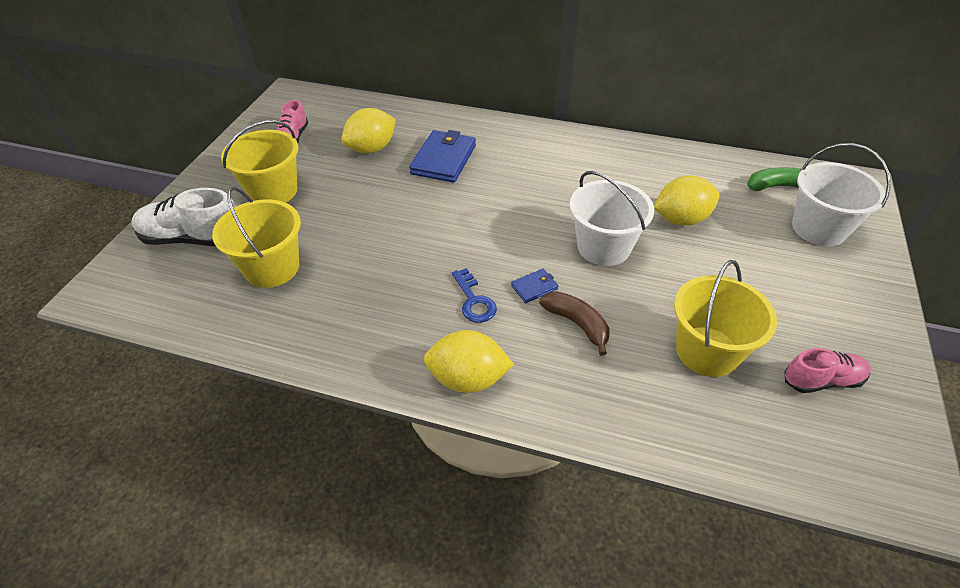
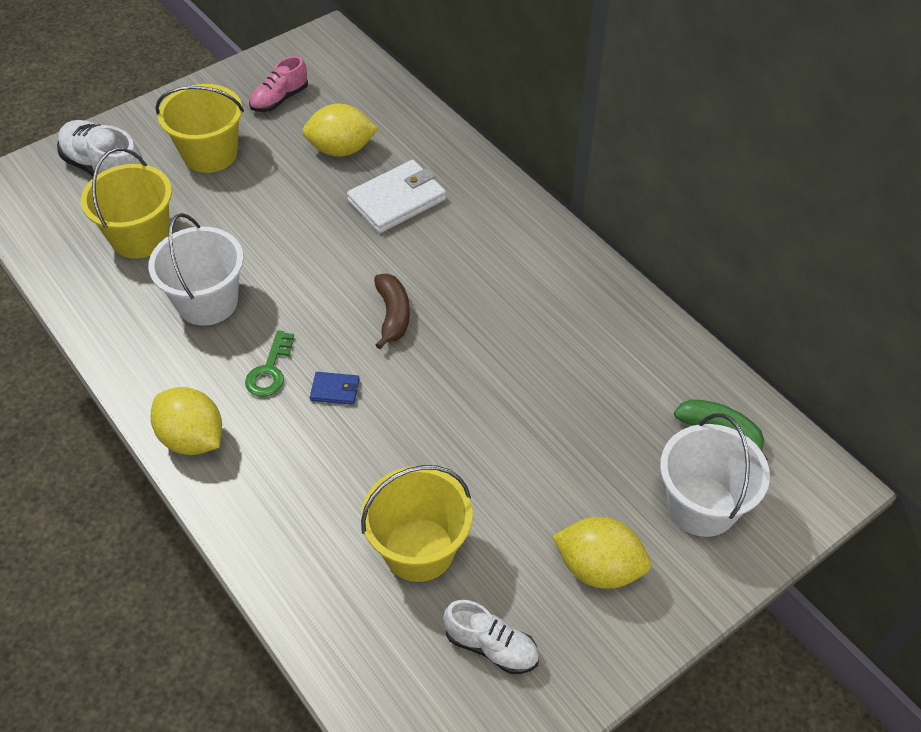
camera: 35 degrees right, 5 degrees up
(443, 159) = (397, 200): blue wallet -> white wallet
(474, 301) = (270, 370): blue key -> green key
(577, 324) = (333, 449): brown banana -> brown banana (393, 315)
(603, 247) = (445, 388): white bucket -> white bucket (207, 302)
(681, 219) = (561, 405): yellow lemon -> yellow lemon (598, 568)
(822, 380) = (491, 646): pink shoe -> white shoe

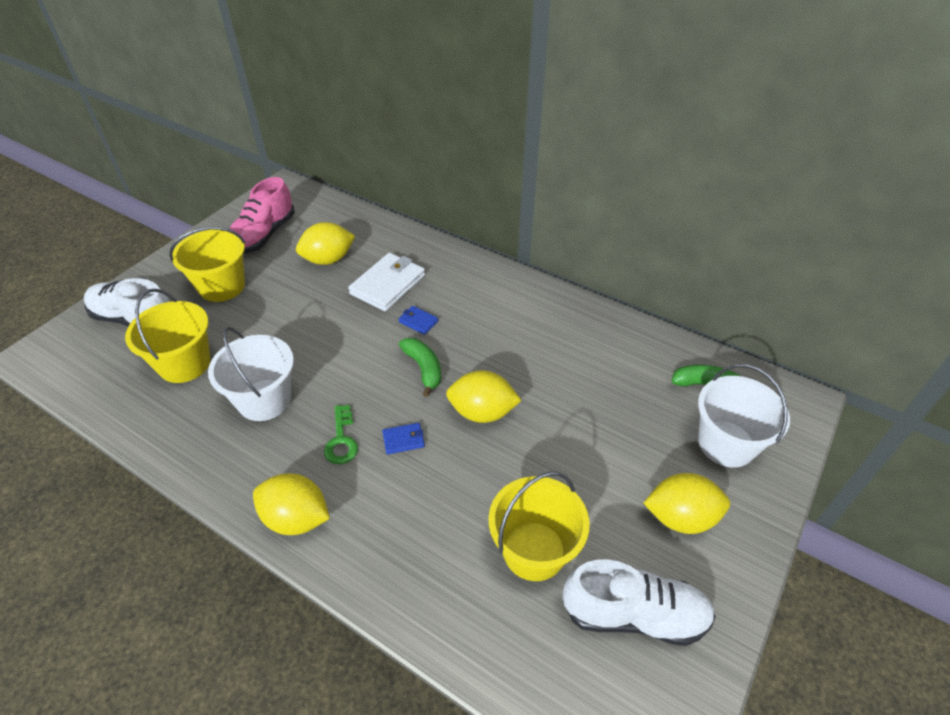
camera: 20 degrees left, 5 degrees down
(279, 99) = (264, 235): pink shoe -> pink shoe, size x1.61
(393, 315) = (423, 368): brown banana -> green banana
(412, 256) = (418, 321): none -> blue wallet
(435, 385) = (482, 412): none -> yellow lemon
(491, 646) = (634, 614): white shoe -> white shoe, size x1.61

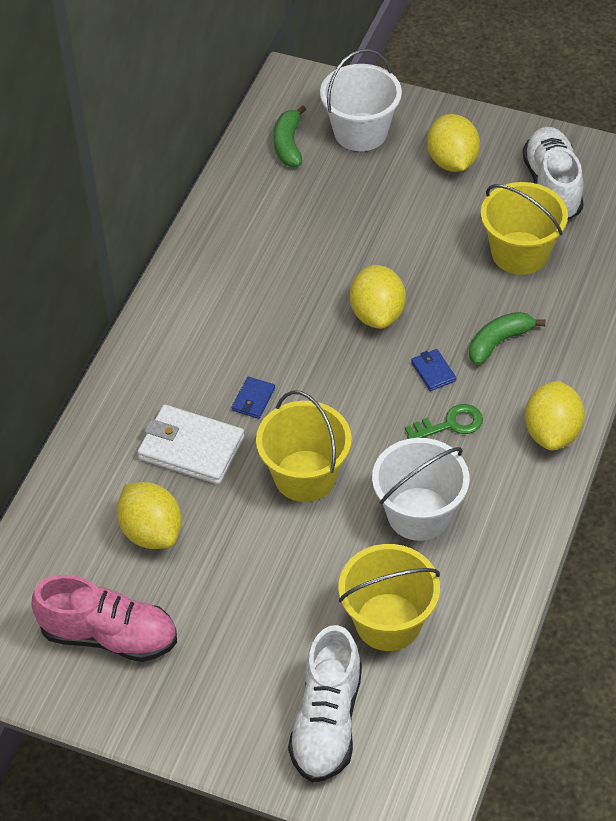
camera: 100 degrees left, 5 degrees up
(222, 286) = (236, 643): yellow bucket -> yellow bucket (305, 476)
(423, 368) = (329, 377): green banana -> green banana (499, 342)

